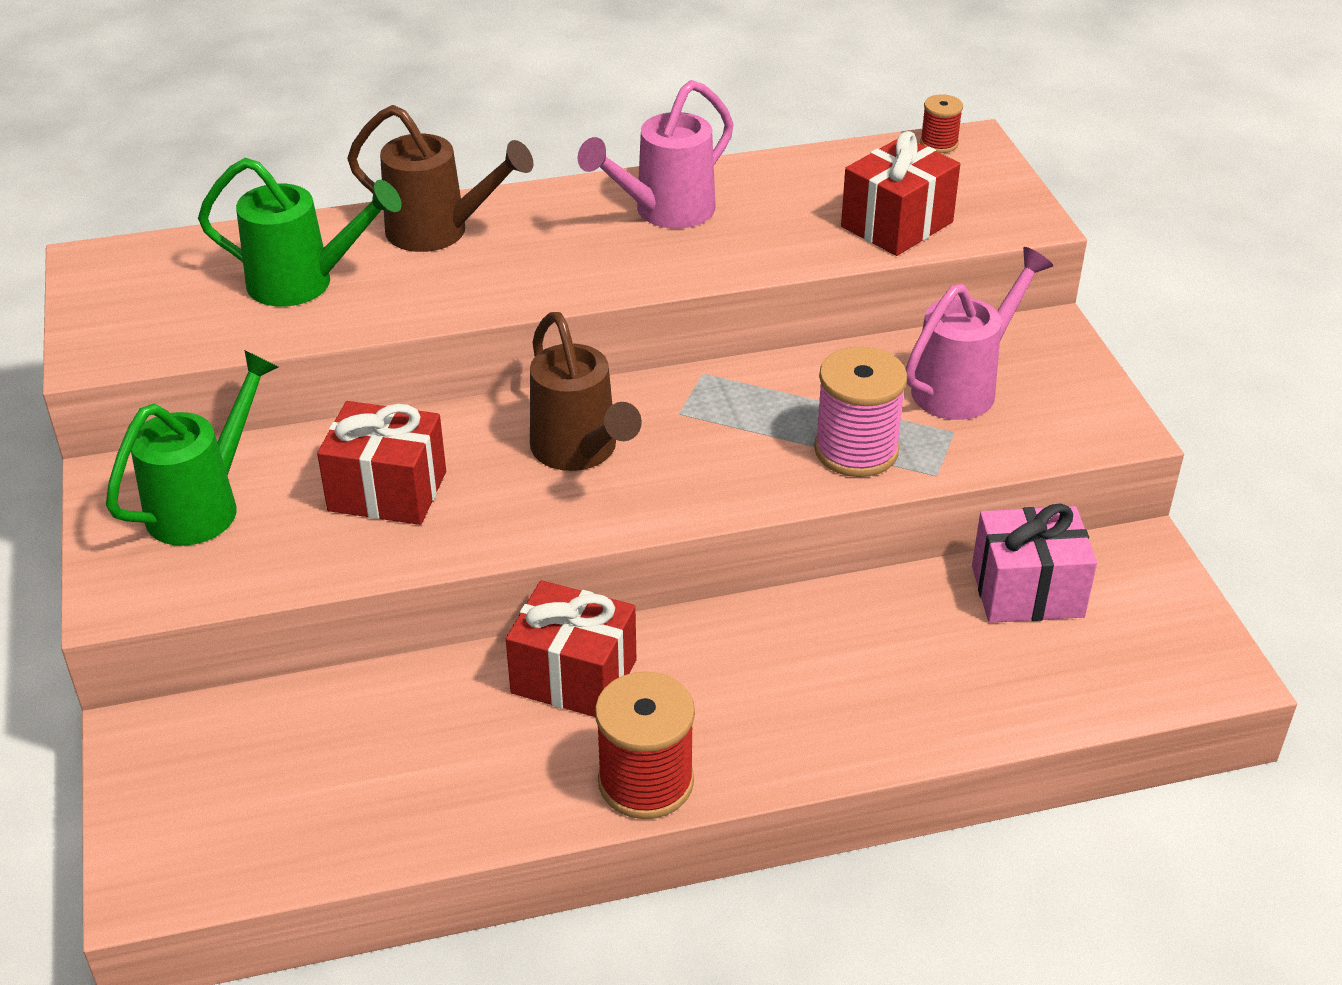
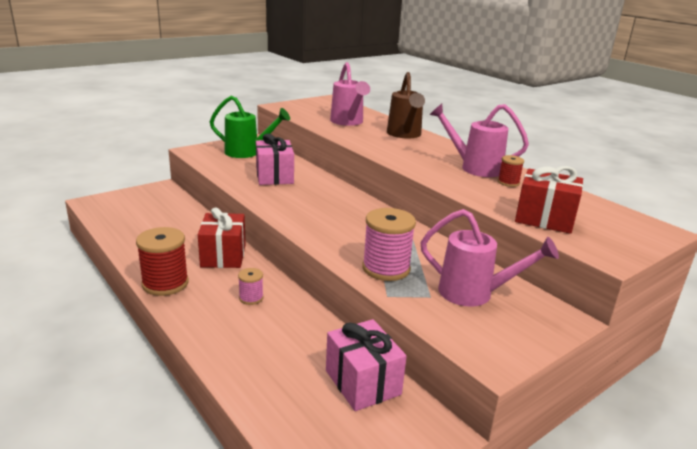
camera: 65 degrees right, 15 degrees down
(304, 283) = (348, 122): green watering can -> pink watering can
(387, 491) = (274, 176): red gift -> pink gift
(580, 452) = (326, 205): brown watering can -> none
(752, 666) = (251, 298): none -> pink spool
(939, 143) = (642, 221): red spool -> red spool (508, 182)

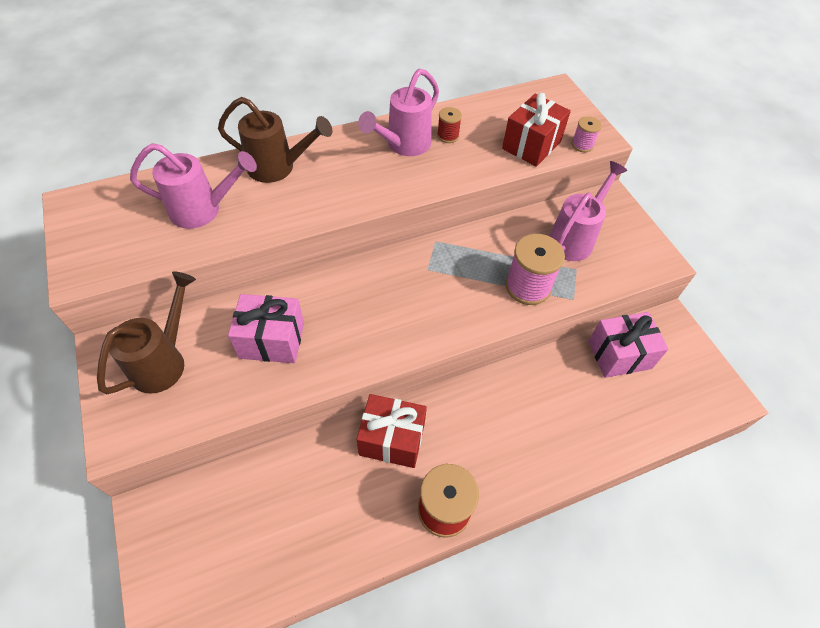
camera: 75 degrees left, 30 degrees up
(247, 153) = (164, 361): green watering can -> brown watering can
(251, 298) = (487, 420): pink spool -> pink spool (582, 145)

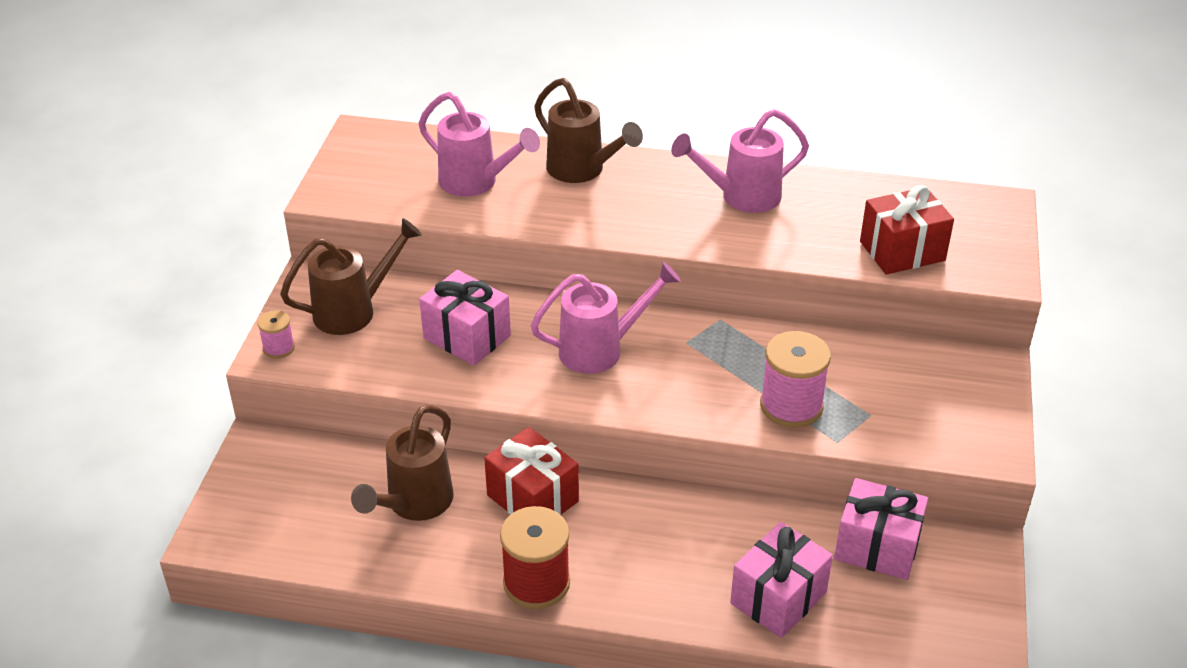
camera: 35 degrees right, 15 degrees down
(311, 495) = (414, 504): none -> brown watering can
(448, 136) = (804, 205): red spool -> none
(574, 238) = (900, 384): pink watering can -> pink watering can (601, 349)
(582, 145) = (971, 274): pink spool -> pink spool (278, 348)
(596, 426) = (778, 598): none -> pink gift

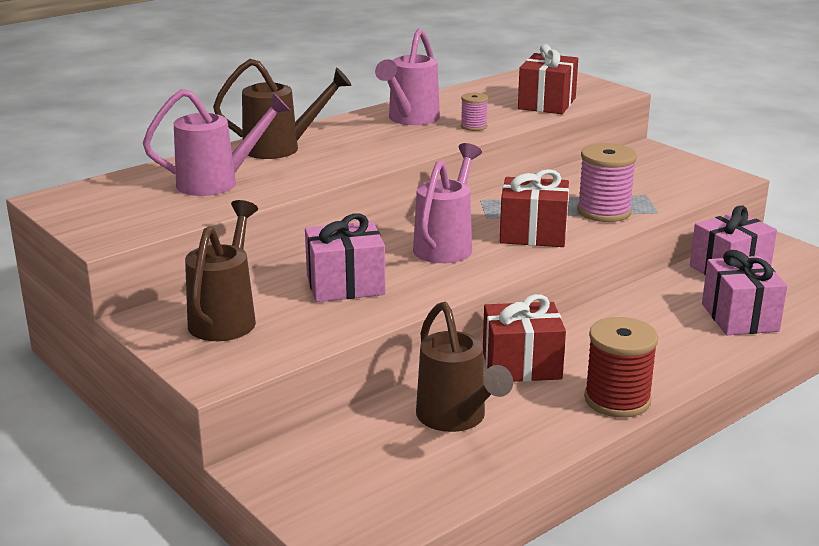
camera: 50 degrees left, 15 degrees down
(278, 348) = (211, 368): pink spool -> pink spool (473, 126)
(685, 387) = (533, 234): none -> red gift

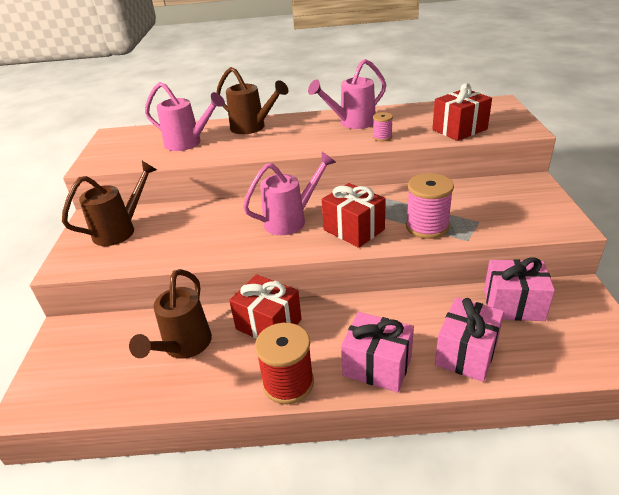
camera: 40 degrees right, 10 degrees up
(345, 285) = (200, 230): pink gift -> pink gift (377, 366)

